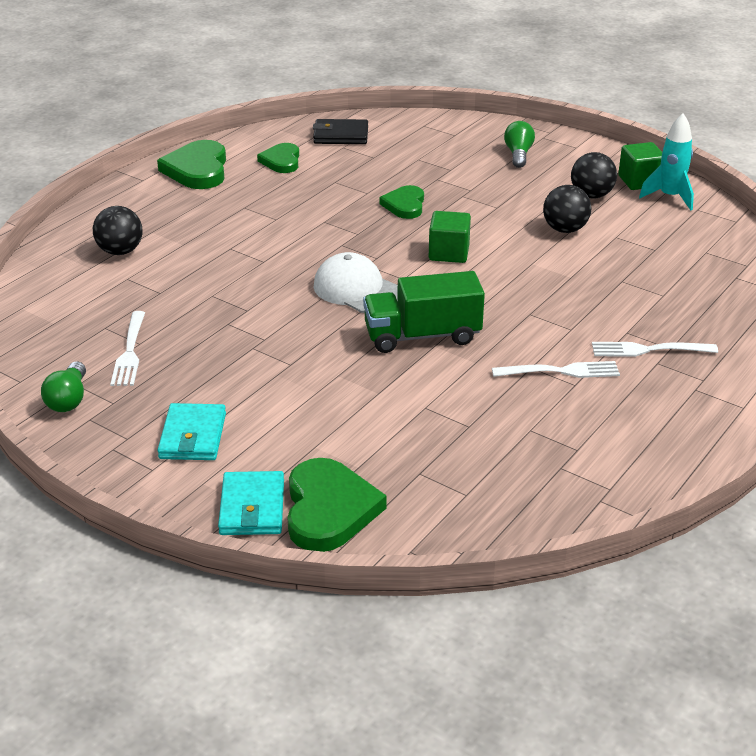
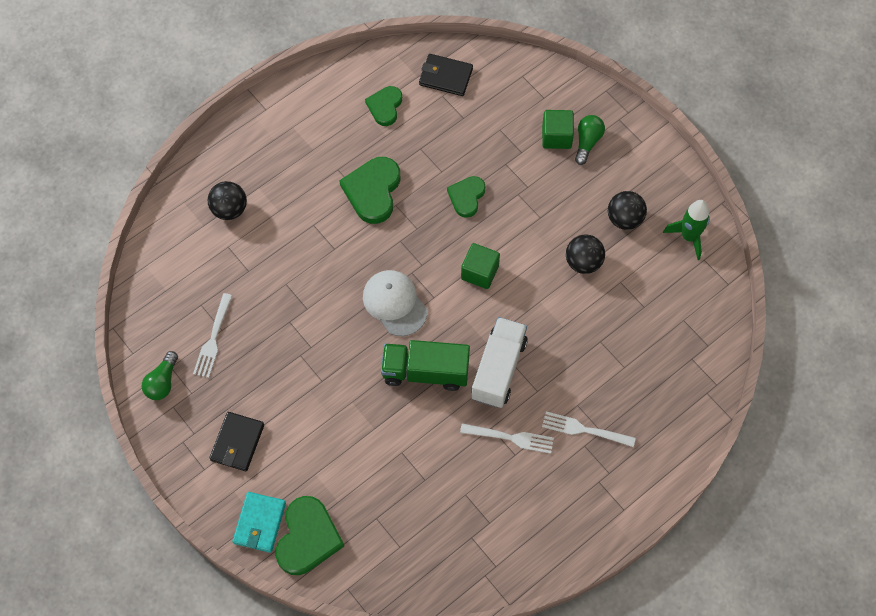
camera: 15 degrees right, 30 degrees up
(193, 436) = (237, 442): turquoise wallet -> black wallet
(197, 170) = (313, 104): green heart -> green heart (373, 191)
(513, 320) = (498, 369): none -> white truck
(639, 181) = (674, 208): green cube -> green cube (556, 136)
(669, 197) = (689, 237): turquoise rocket -> green rocket

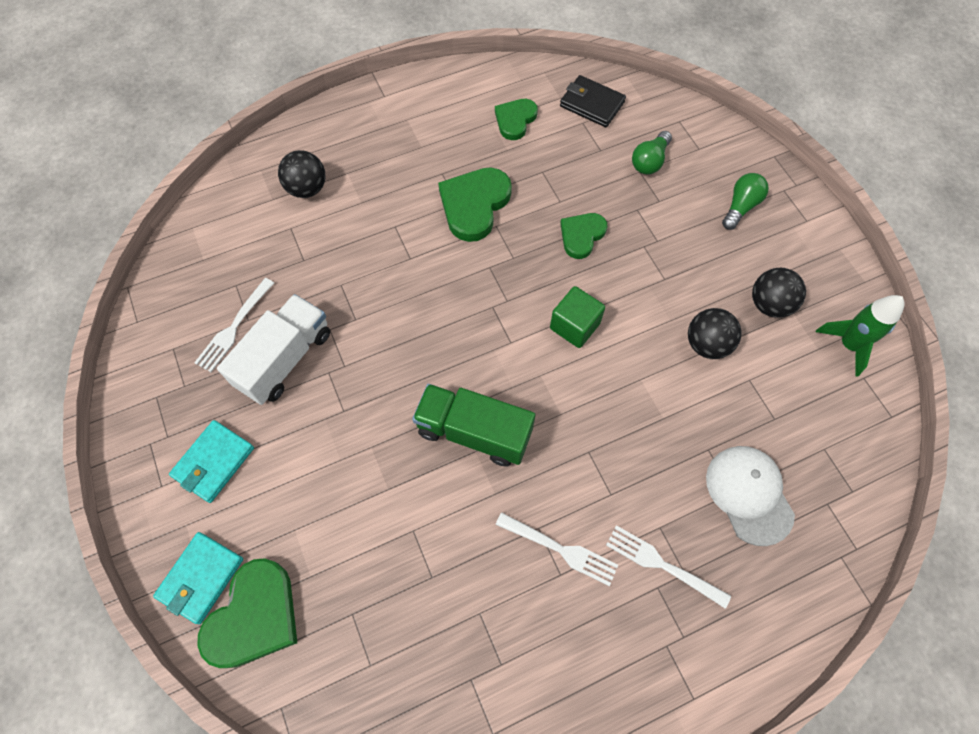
camera: 15 degrees right, 0 degrees up
(162, 382) = (156, 364): green light bulb -> green light bulb (649, 161)
(237, 442) = (214, 462): black wallet -> turquoise wallet
(394, 303) = (461, 338): white cap -> white cap (749, 494)
(498, 369) = (567, 453): white truck -> white truck (285, 359)
(556, 136) = (705, 193): green cube -> none

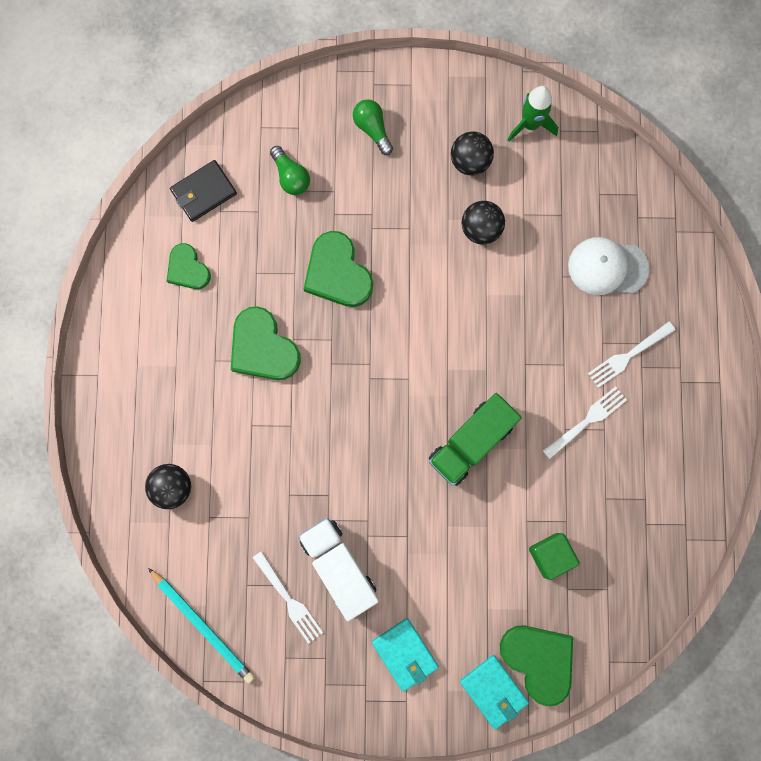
camera: 65 degrees left, 15 degrees up
(182, 265) = (203, 626): none -> turquoise pencil
(574, 326) = (418, 321): green cube -> green cube (550, 555)
(581, 236) = (337, 273): green heart -> green heart, size x1.60

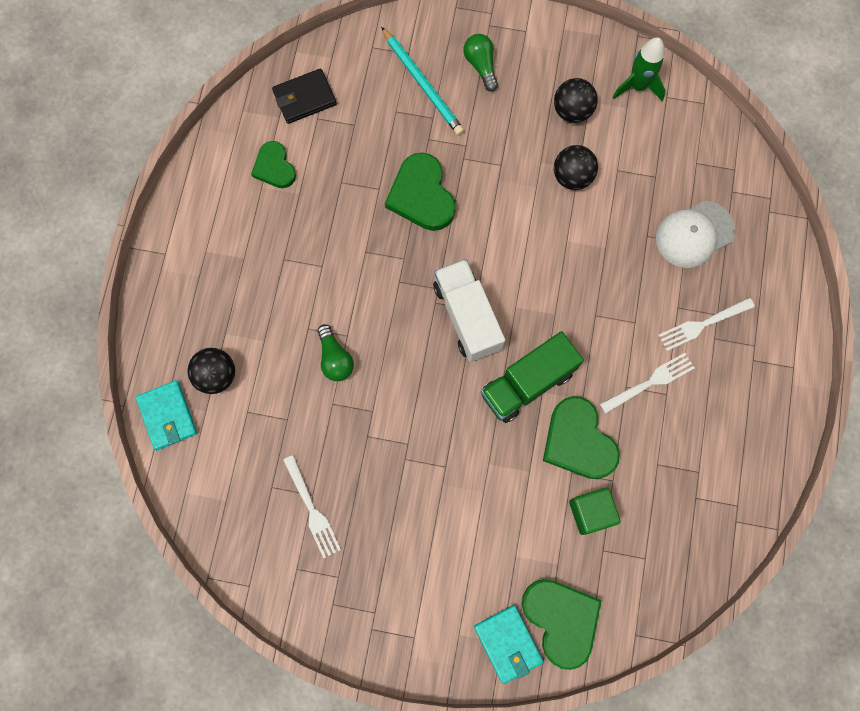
camera: 10 degrees right, 5 degrees down
(203, 626) = (219, 520): turquoise pencil -> turquoise pencil (422, 84)
(263, 348) = (334, 255): green heart -> green heart (578, 441)
(291, 176) = (392, 97): green light bulb -> green light bulb (335, 359)
(339, 567) = (370, 485): white truck -> white truck (467, 316)
(405, 654) = (421, 587): turquoise wallet -> turquoise wallet (168, 416)
(607, 267) = (694, 234): white cap -> white cap turned 45 degrees counterclockwise

